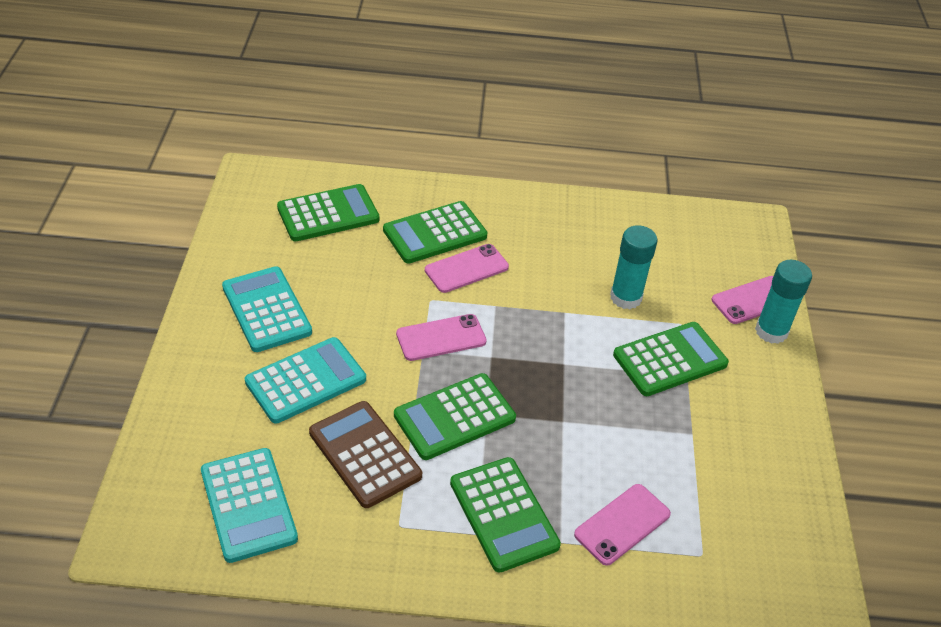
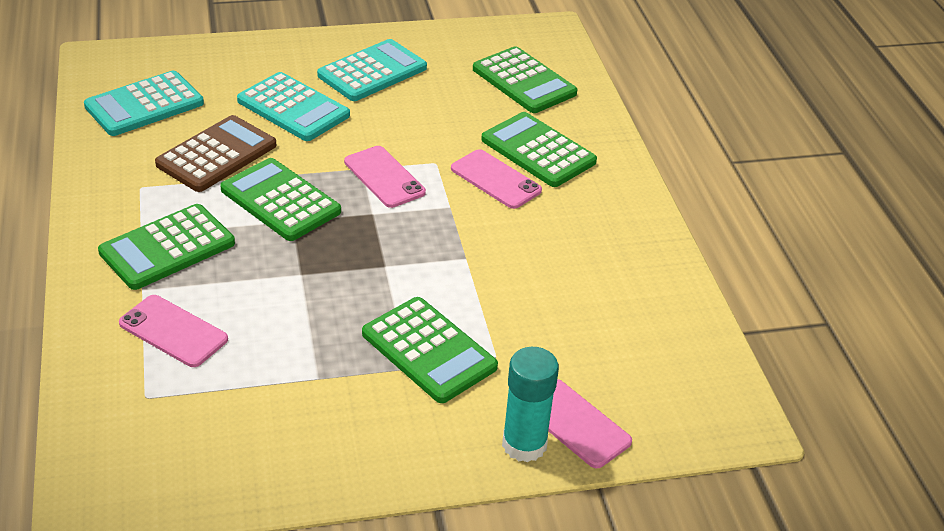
camera: 75 degrees right, 5 degrees down
(625, 297) = (516, 304): turquoise glue stick -> none

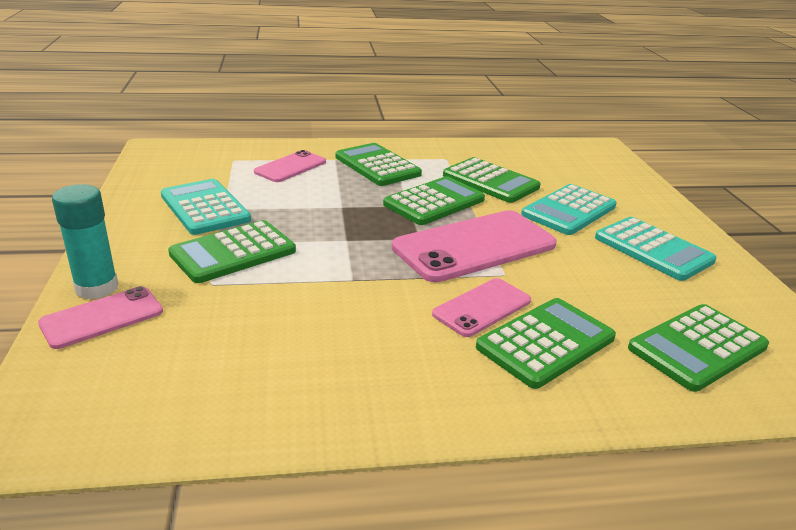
camera: 95 degrees right, 10 degrees down
(144, 105) = (547, 159): turquoise calculator -> turquoise calculator (205, 208)
(217, 155) = (490, 181): brown calculator -> green calculator
(384, 177) = (474, 246): pink phone -> pink phone, size x1.81

